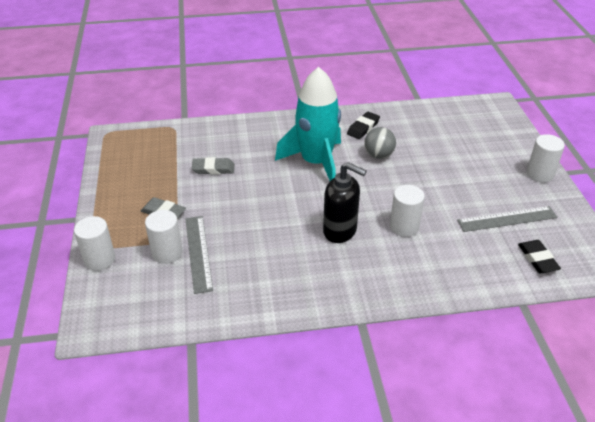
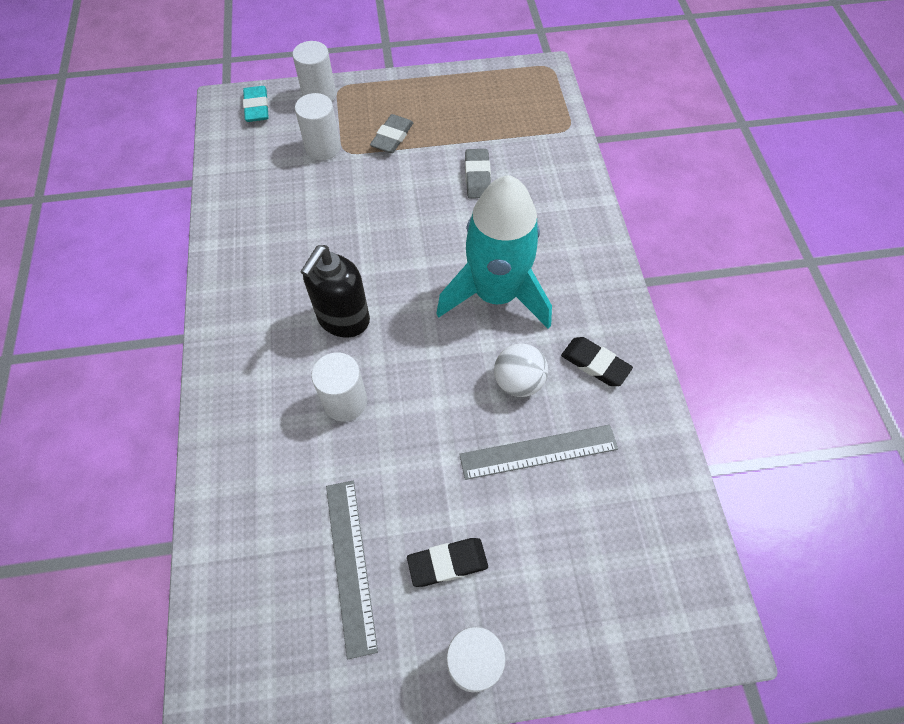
camera: 90 degrees right, 20 degrees up
(103, 303) = (257, 107): none -> turquoise eraser
(198, 253) = (319, 174): grey ruler -> grey ruler (538, 451)
(378, 155) = (518, 381): grey ball -> white ball
(537, 259) = (253, 592): black eraser -> black eraser (447, 563)

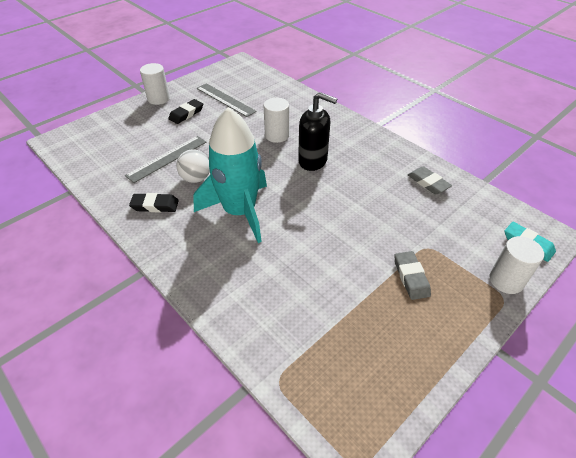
camera: 145 degrees right, 15 degrees down
(323, 147) = (444, 241): white cylinder -> none
(343, 319) = (313, 161): black soap dispenser -> black soap dispenser turned 120 degrees clockwise
(477, 177) = (317, 281): grey eraser -> grey eraser (428, 183)

